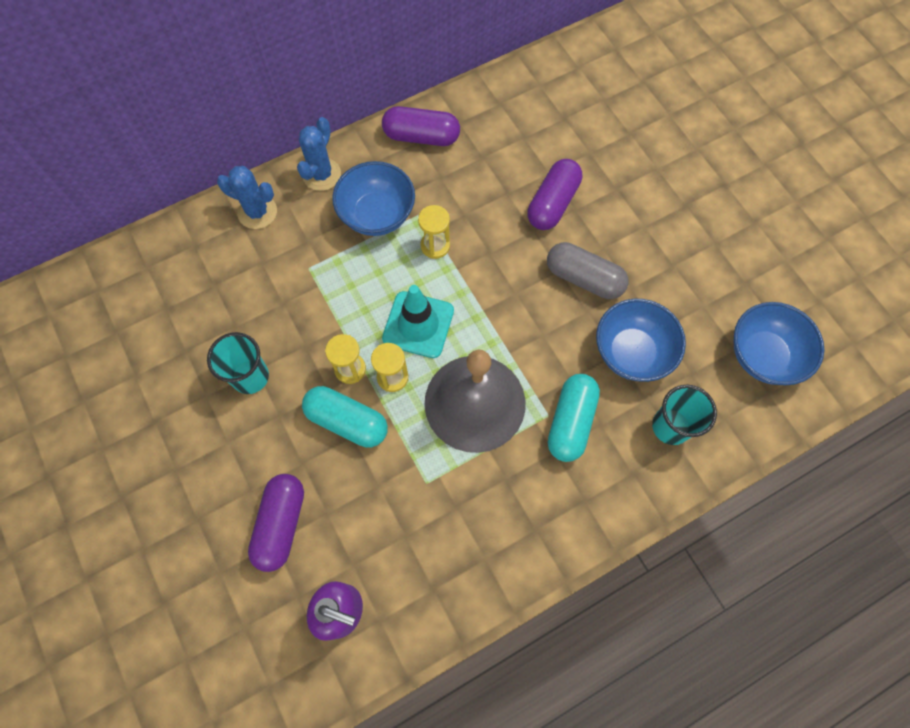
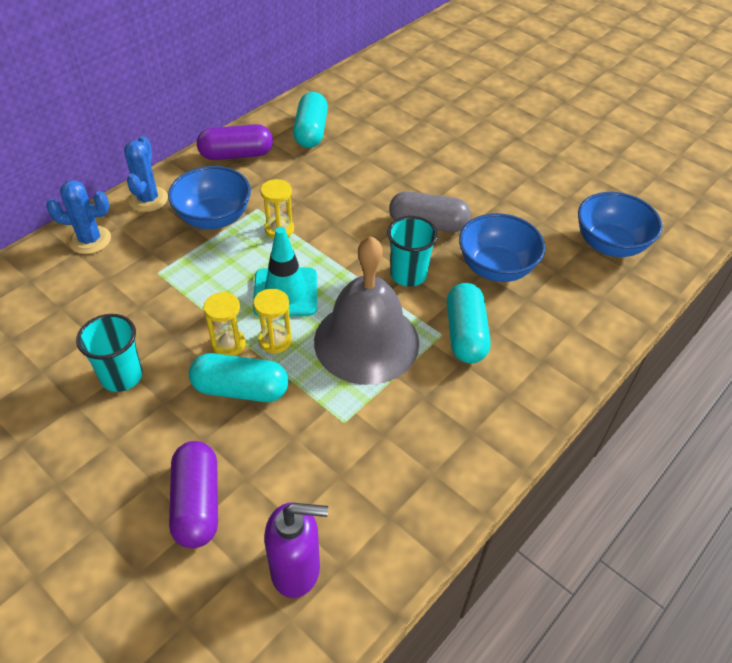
camera: 20 degrees left, 20 degrees down
(506, 123) = (311, 132): none -> turquoise capsule
(552, 203) = (376, 178): purple capsule -> none
(670, 426) = (558, 315): turquoise cup -> turquoise cup (408, 275)

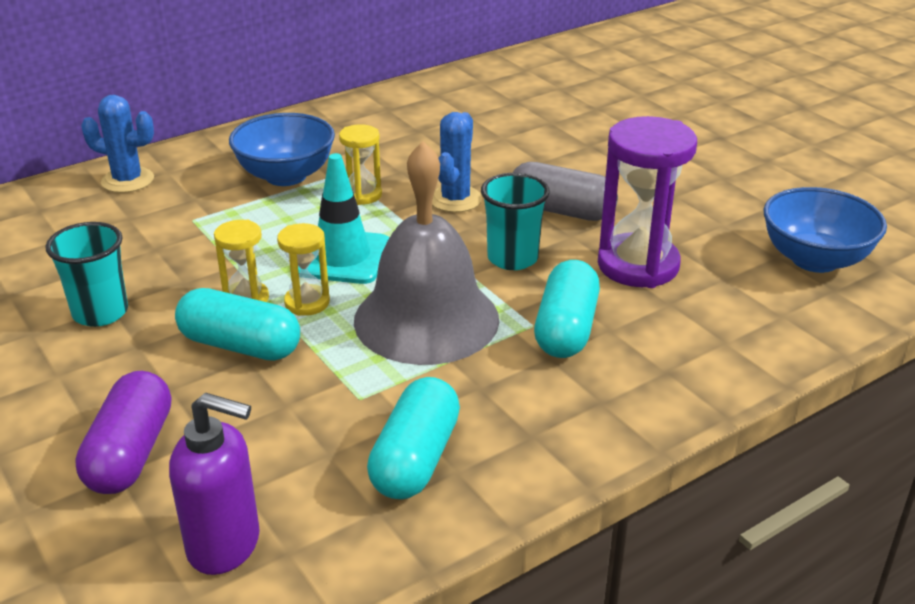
camera: 15 degrees right, 15 degrees down
(148, 199) = (214, 150): blue cactus -> blue cactus (455, 199)
(236, 155) = (341, 120): purple capsule -> none
(311, 132) = (445, 107): turquoise capsule -> turquoise capsule (415, 459)
(496, 268) = (638, 265): blue bowl -> purple hourglass

